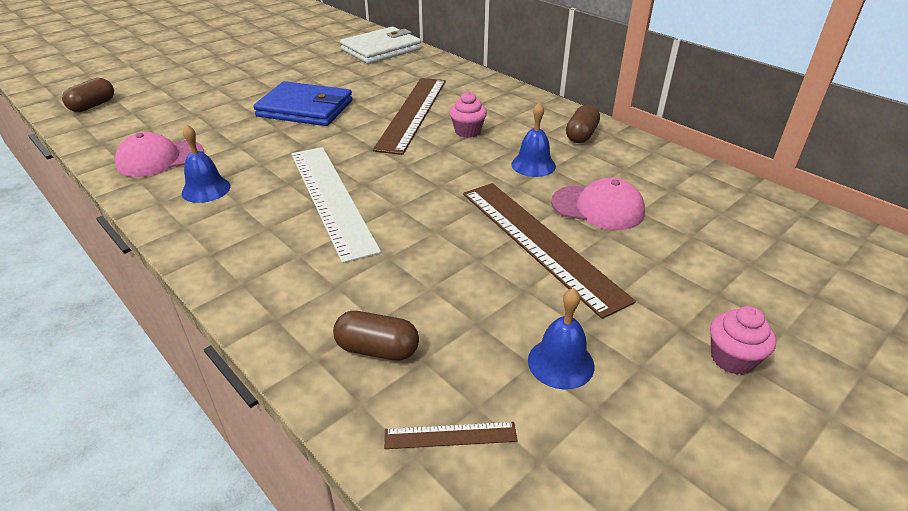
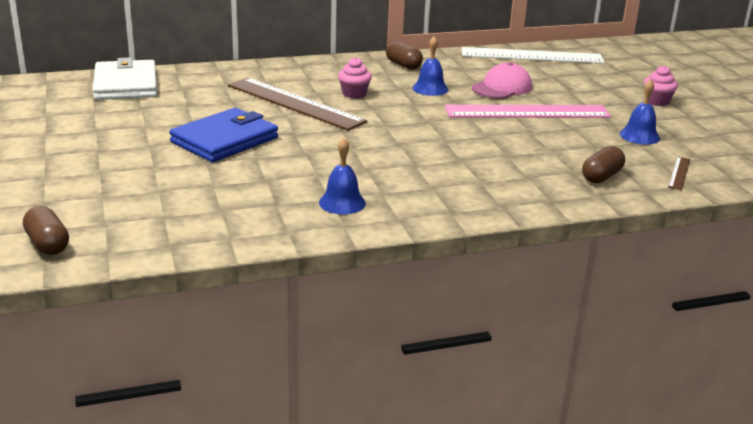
camera: 65 degrees left, 10 degrees down
(160, 159) = (252, 217): pink cap -> none
(331, 199) = (410, 158): white ruler -> white ruler (532, 56)
(539, 243) = (527, 112): brown ruler -> pink ruler

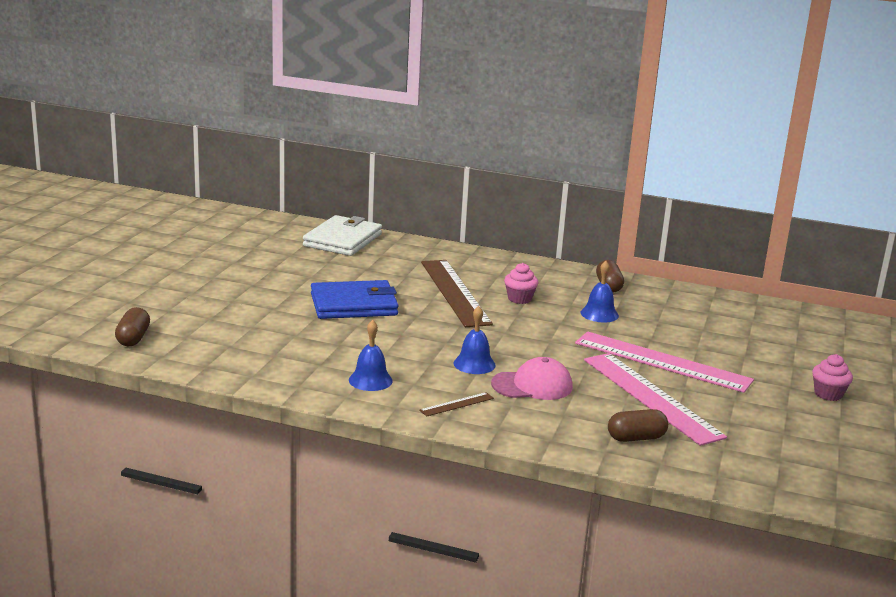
camera: 35 degrees right, 5 degrees down
(502, 87) = (675, 333): pink cap -> pink cap (532, 385)
(532, 56) = (762, 313): white ruler -> none
(562, 141) = (651, 397): none -> pink ruler
(639, 136) = (745, 418): blue bell -> blue bell (474, 364)
(679, 173) = (725, 462): brown ruler -> brown ruler (456, 404)

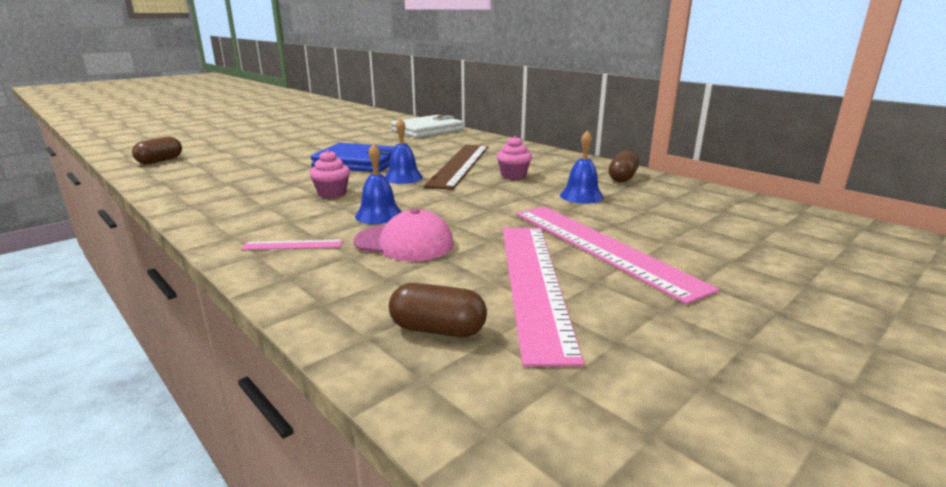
camera: 30 degrees right, 0 degrees up
(370, 380) = (258, 211): blue bell -> blue bell (403, 177)
(456, 404) = (293, 245): brown ruler -> pink ruler
(828, 394) = (848, 337): pink cupcake -> pink cupcake (332, 193)

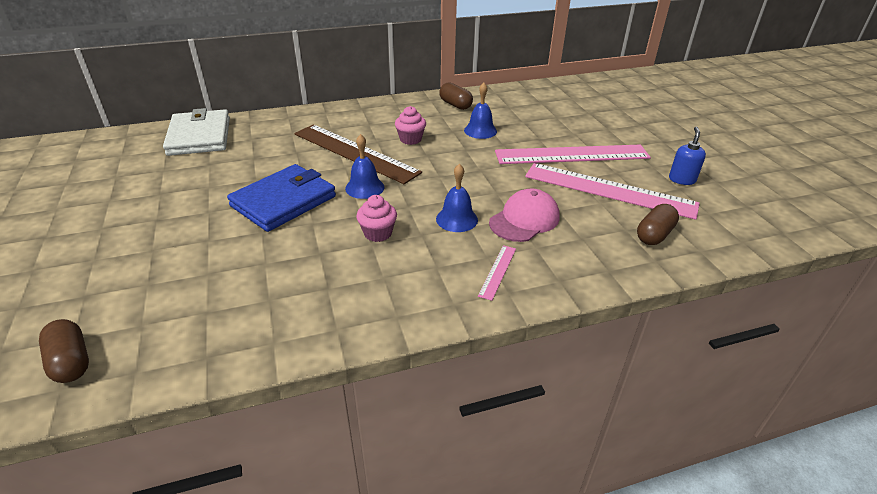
camera: 65 degrees left, 15 degrees up
(654, 342) = (682, 180): none -> blue soap dispenser

